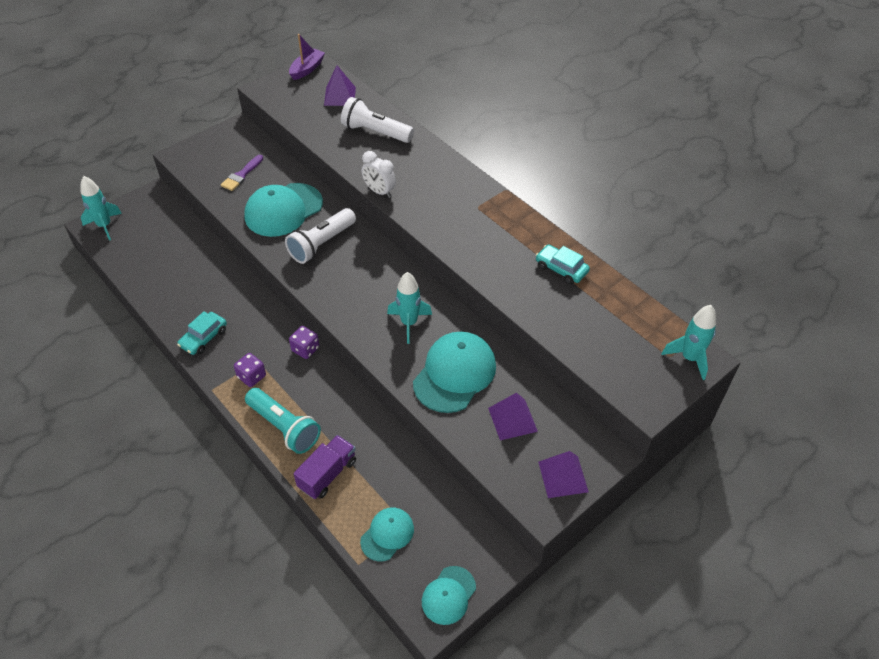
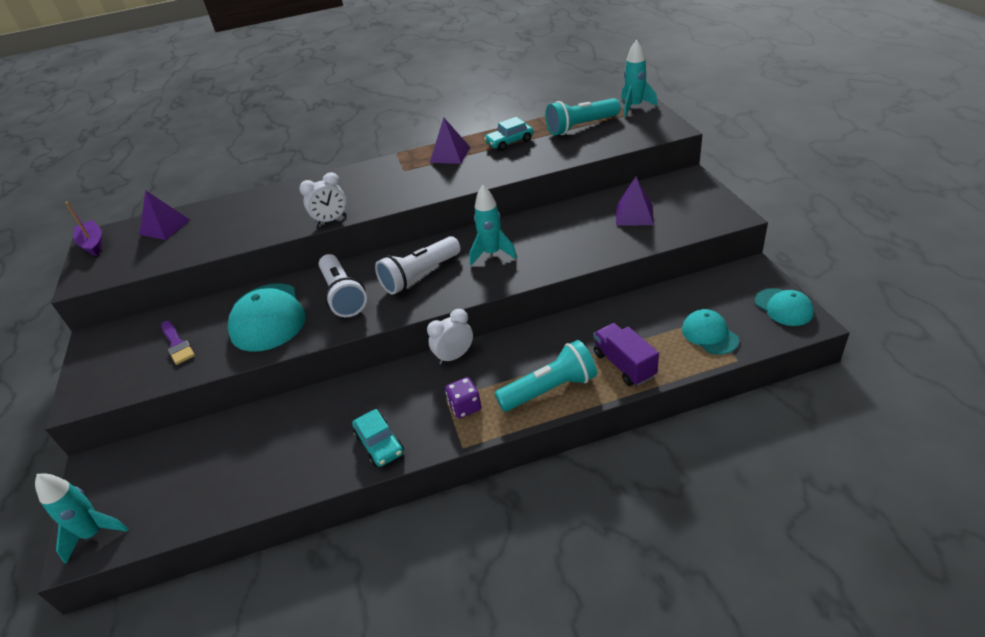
camera: 60 degrees left, 10 degrees down
(305, 349) = (454, 356): purple dice -> white clock
(375, 132) = (246, 211): white flashlight -> white flashlight (420, 275)
(454, 374) = (568, 237): turquoise cap -> none
(563, 476) = (702, 201): purple pyramid -> purple pyramid (450, 155)
(619, 320) = (581, 127): none -> turquoise flashlight

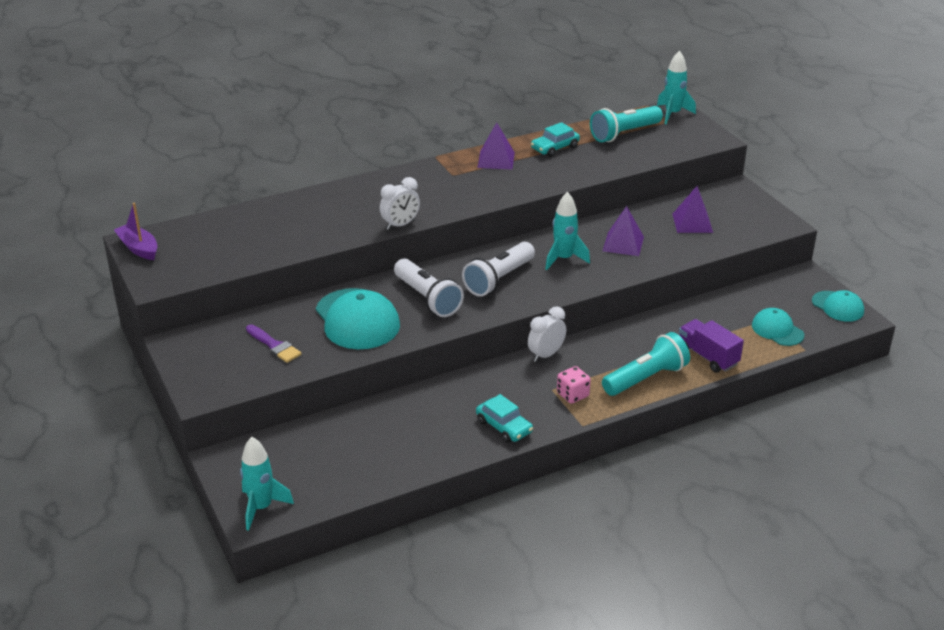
camera: 15 degrees left, 5 degrees down
(165, 227) = (213, 231): purple pyramid -> purple pyramid (623, 244)
(465, 407) = (572, 395): purple dice -> pink dice

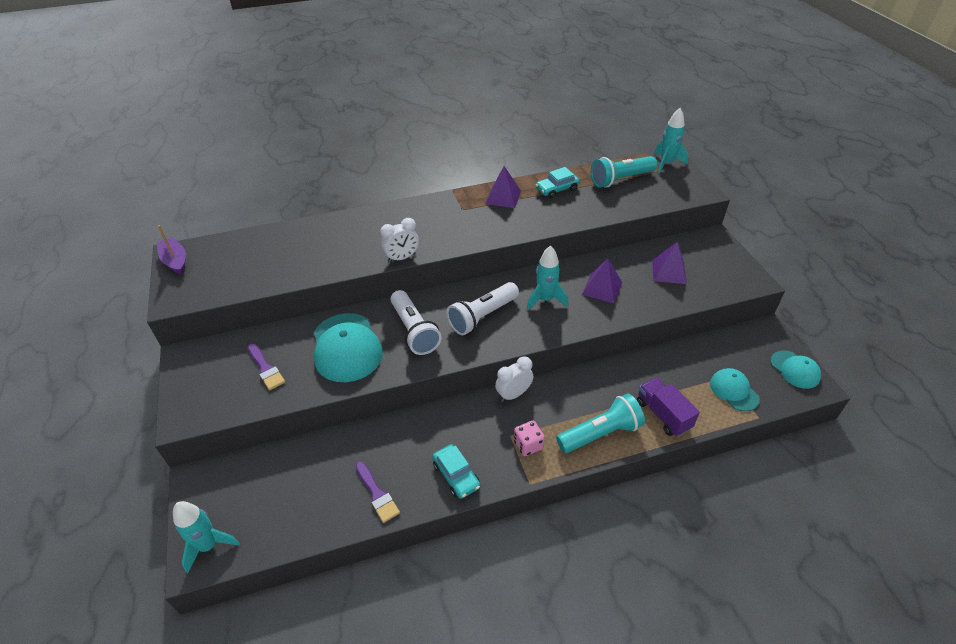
camera: 10 degrees right, 10 degrees up
(425, 450) = (377, 494): none -> purple brush

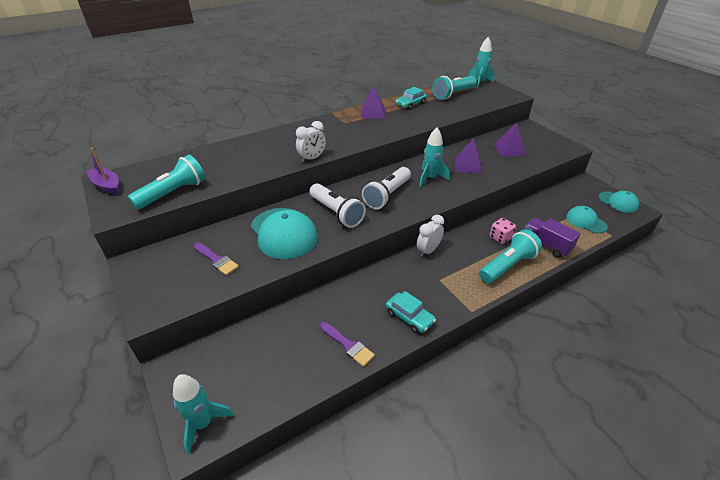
camera: 15 degrees left, 5 degrees down
(237, 283) = (173, 193): none -> turquoise flashlight
(528, 445) = (456, 284): pink dice -> pink dice (500, 237)

